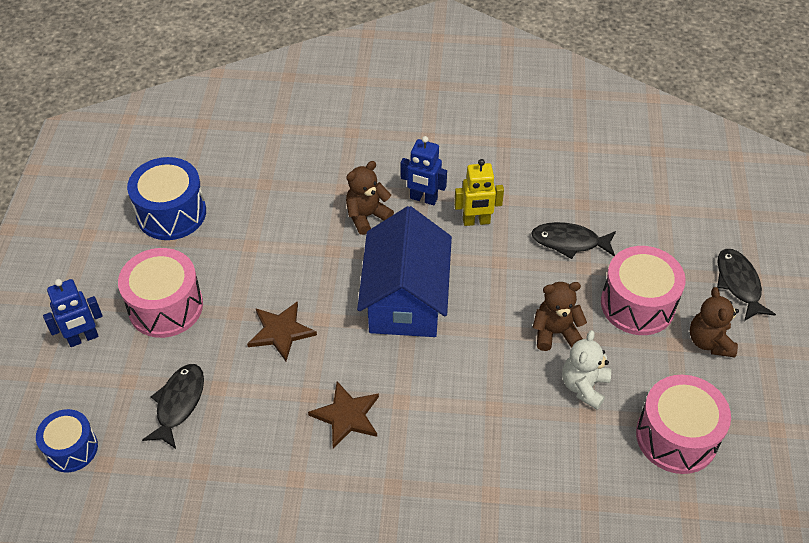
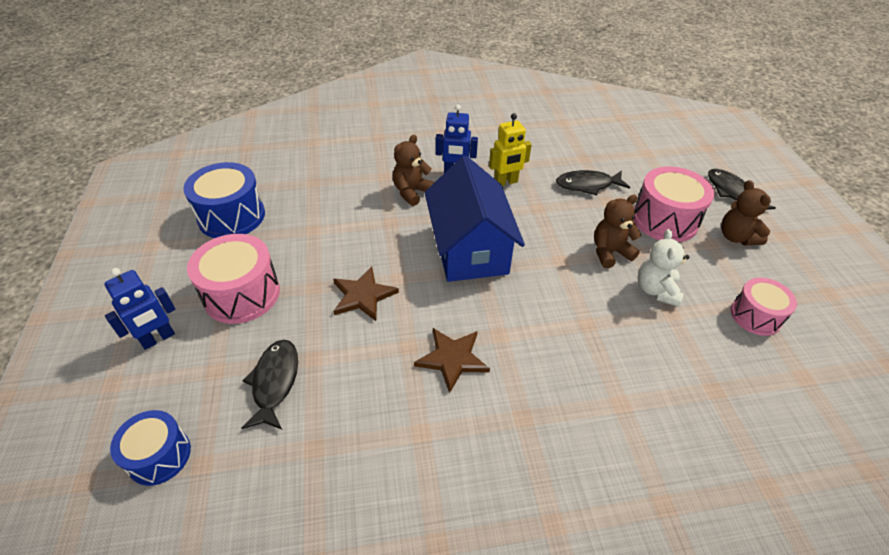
camera: 15 degrees left, 5 degrees down
(676, 437) = (755, 316): pink drum -> pink drum, size x0.64

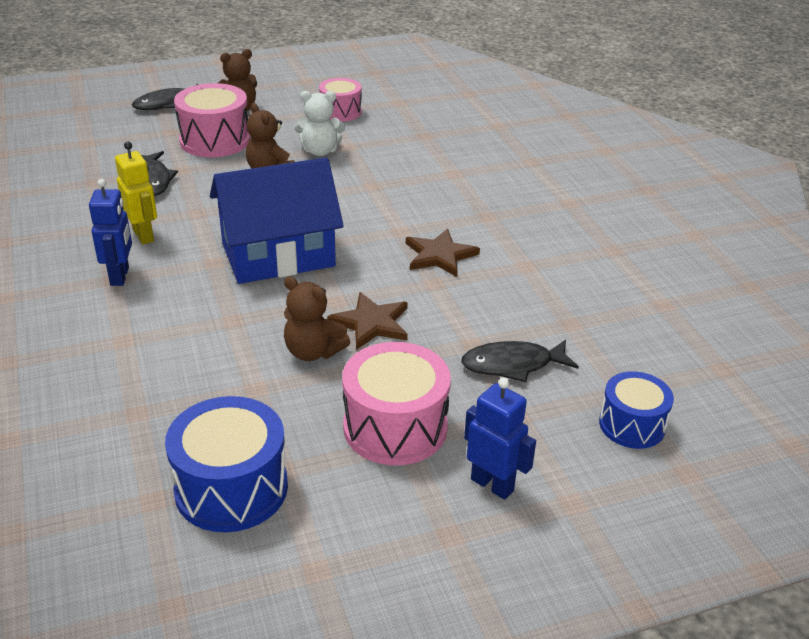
camera: 100 degrees left, 10 degrees down
(412, 192) = (165, 309): brown teddy bear -> brown teddy bear (313, 352)

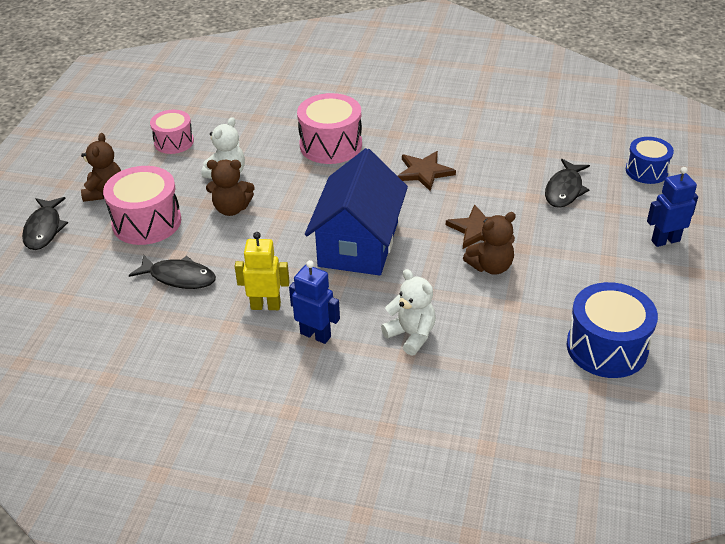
camera: 55 degrees left, 5 degrees up
(157, 333) = (411, 335): none -> white teddy bear
(395, 427) = (592, 258): pink drum -> pink drum (331, 145)

